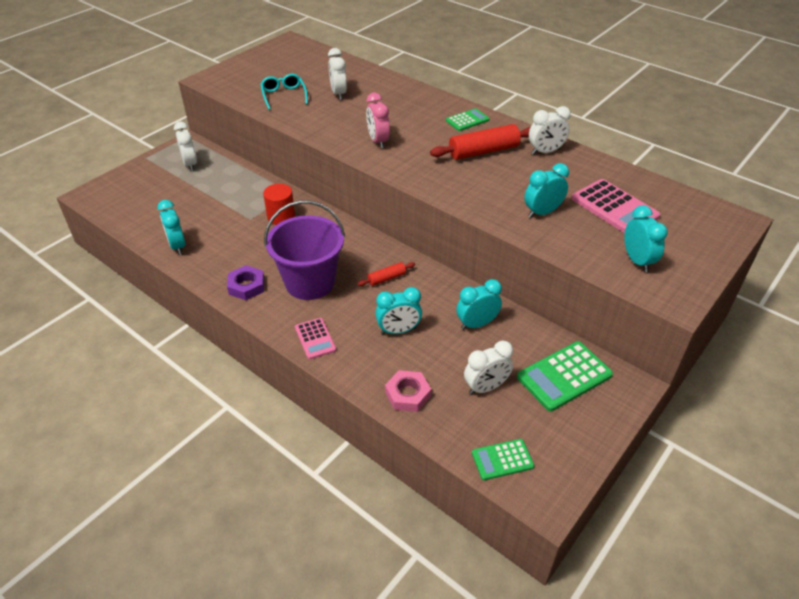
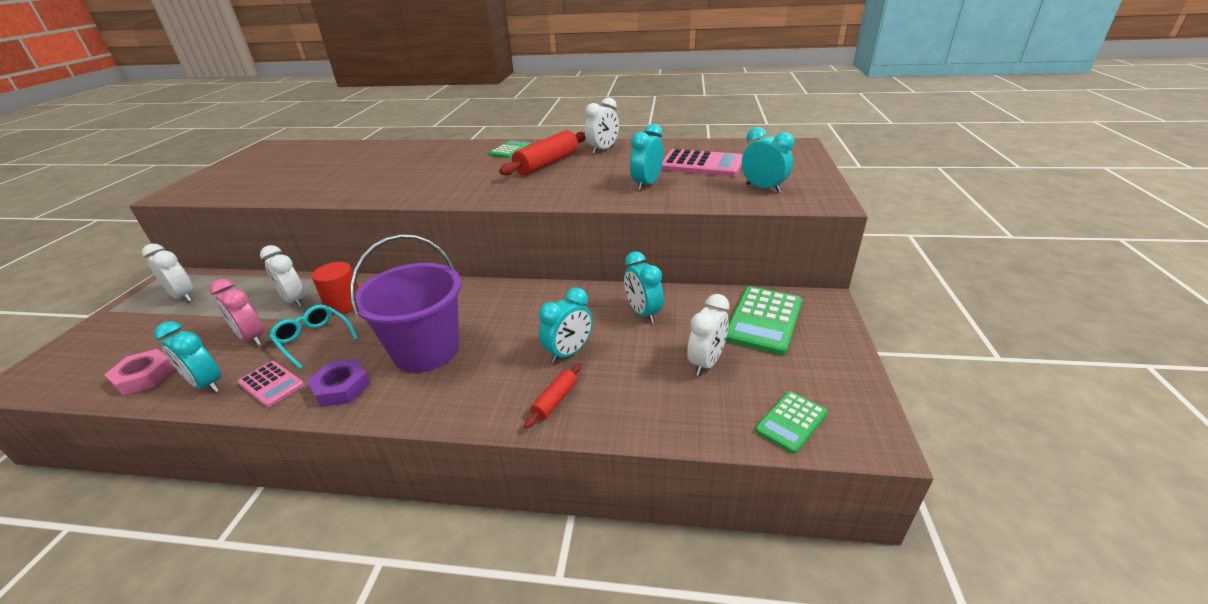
camera: 30 degrees left, 10 degrees down
(284, 96) = (289, 182): turquoise glasses -> turquoise glasses (314, 340)
(315, 339) = (476, 403): pink calculator -> pink calculator (271, 384)
(338, 93) = (355, 165): white clock -> white clock (295, 301)
(378, 141) = (431, 185): pink clock -> pink clock (252, 338)
(386, 278) = (515, 312): red rolling pin -> red rolling pin (555, 400)
(407, 394) = (634, 409): pink nut -> pink nut (144, 376)
(476, 324) = (643, 313): turquoise clock -> turquoise clock turned 60 degrees counterclockwise

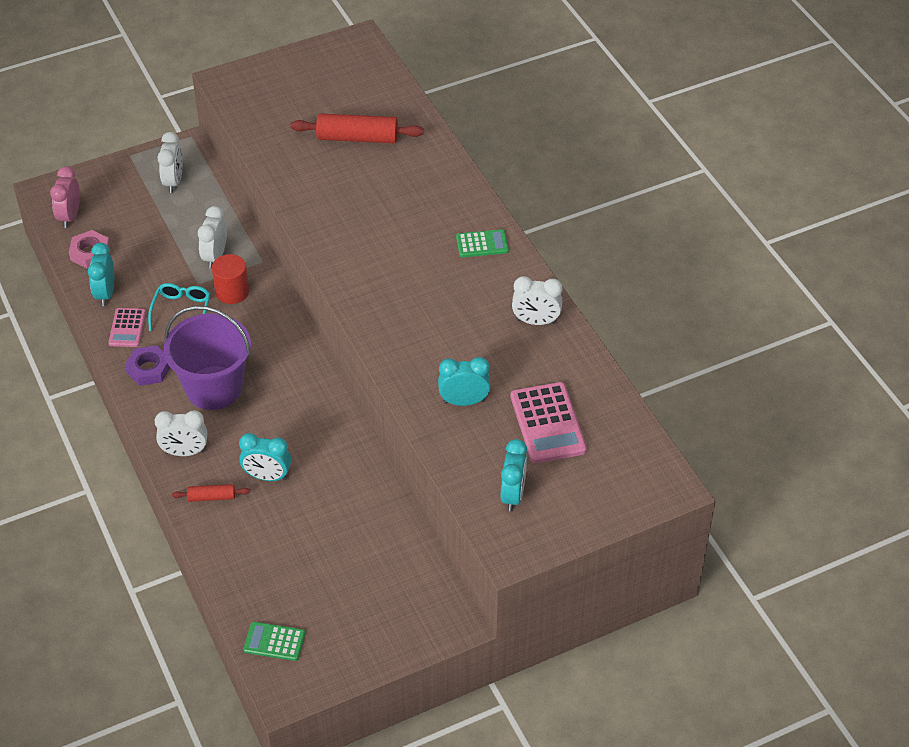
camera: 55 degrees right, 15 degrees up
(252, 338) = (160, 273): pink clock -> pink clock (70, 216)
(547, 163) = (465, 297): red rolling pin -> red rolling pin (357, 138)
(643, 313) = (350, 499): turquoise clock -> none
(706, 362) = (310, 568): white clock -> white clock (185, 452)
(764, 320) = (395, 588): green calculator -> none

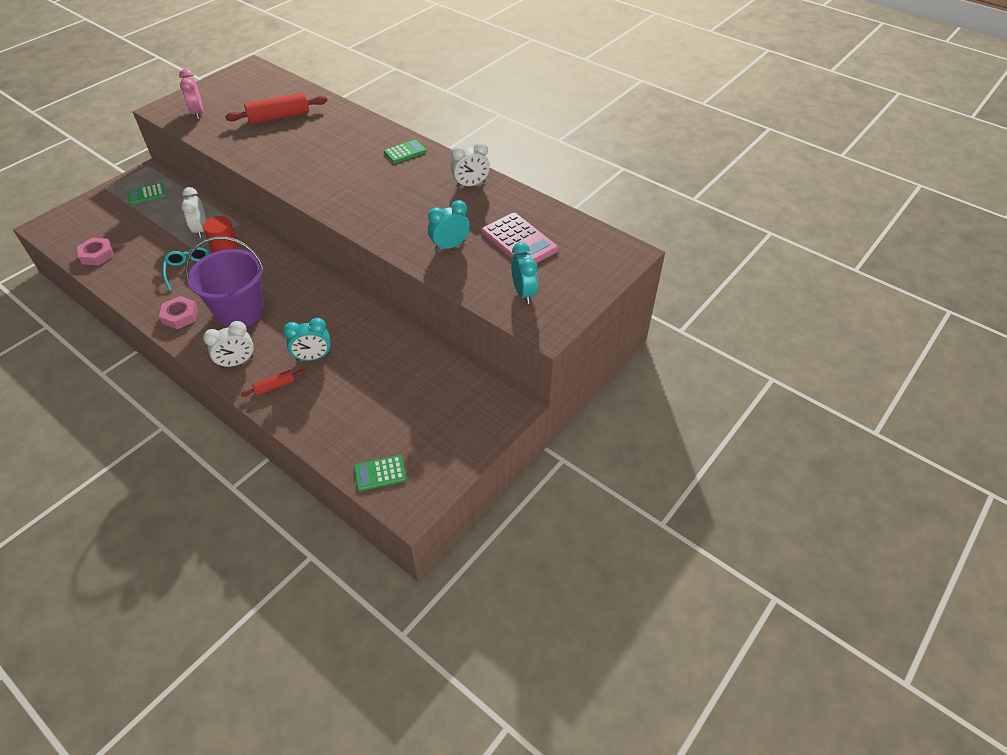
camera: 25 degrees left, 0 degrees up
(70, 216) = (70, 236): pink clock -> pink clock (198, 113)
(105, 293) = (121, 277): turquoise clock -> none
(127, 328) = (150, 294): pink calculator -> none
(149, 369) = (180, 316): purple nut -> pink nut
(173, 182) = (146, 194): white clock -> green calculator

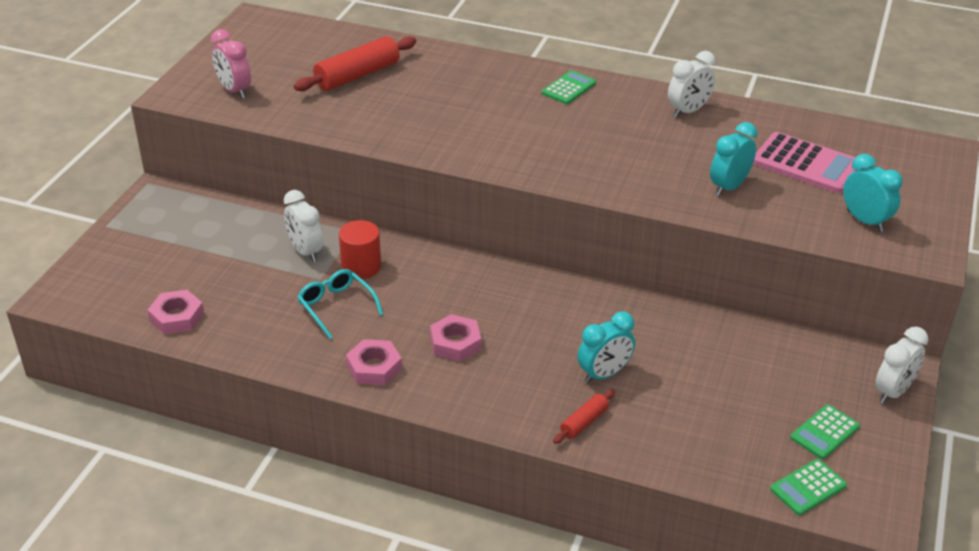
camera: 20 degrees left, 10 degrees down
(146, 194) = (181, 222): green calculator -> green calculator (825, 432)
(237, 362) = (507, 406): white clock -> white clock (893, 392)
(240, 312) = (455, 343): purple bucket -> pink nut

